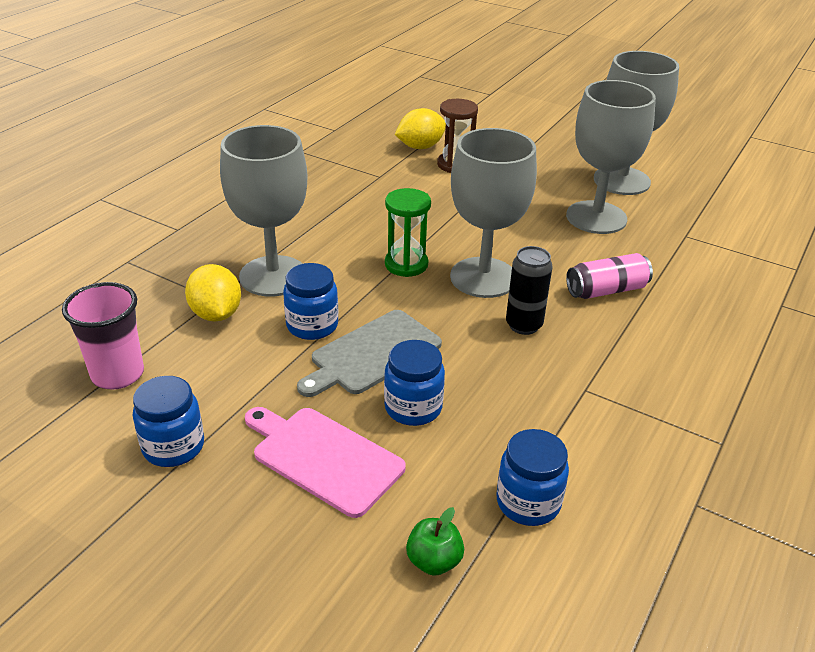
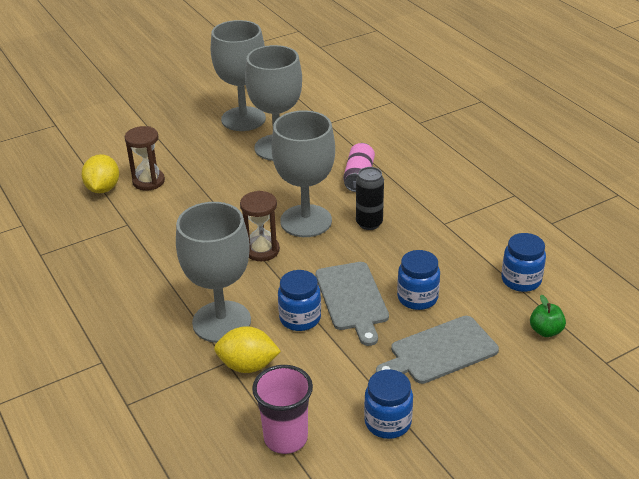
camera: 60 degrees left, 0 degrees up
(323, 458) = (440, 351): pink cutting board -> grey cutting board
(406, 264) = (262, 250): green hourglass -> brown hourglass

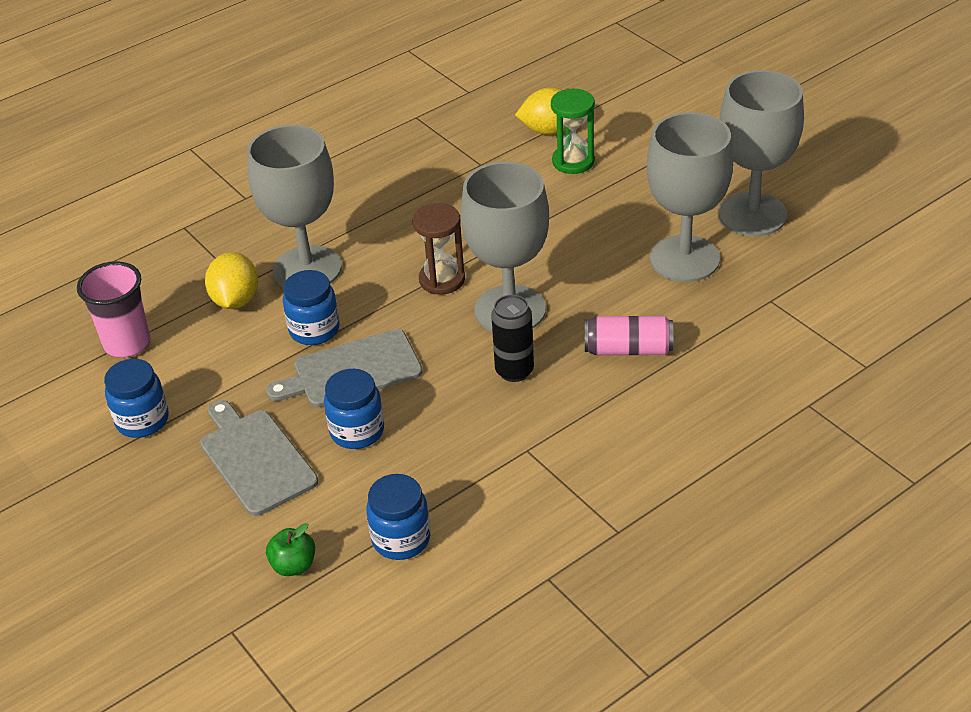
camera: 85 degrees right, 5 degrees up
(148, 181) = (573, 161): brown hourglass -> green hourglass

